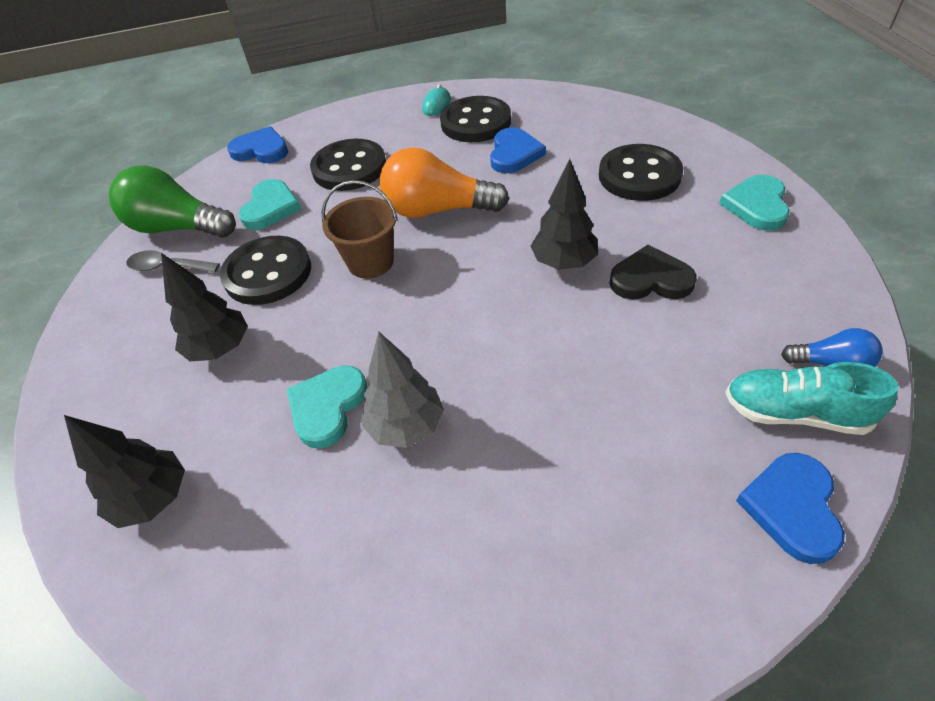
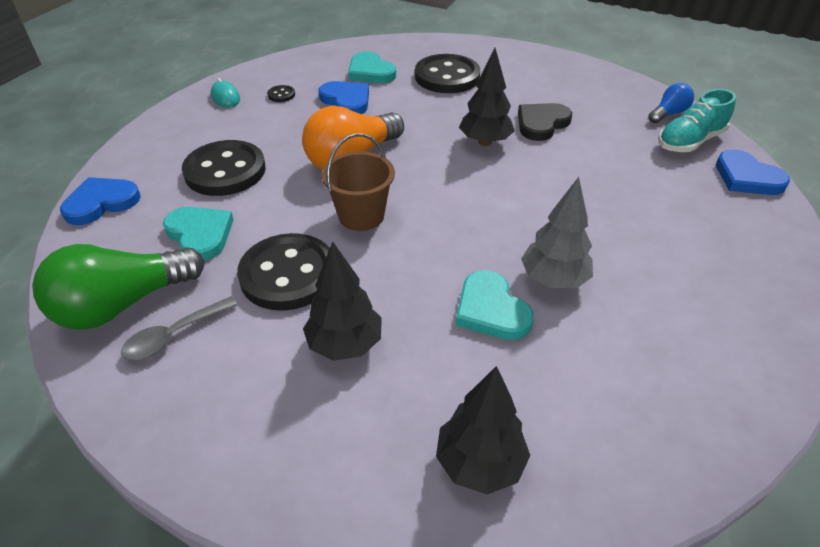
camera: 55 degrees left, 5 degrees down
(476, 122) = (281, 95): black button -> black button, size x0.40
(756, 206) = (530, 63): turquoise heart -> turquoise heart (370, 72)

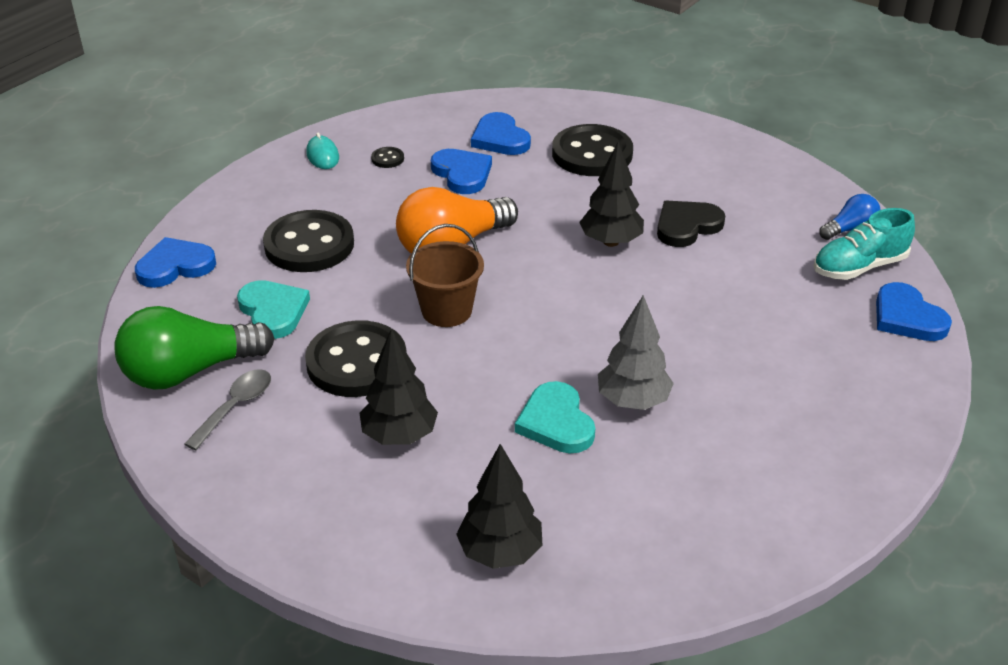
camera: 10 degrees right, 5 degrees down
(174, 336) = (235, 407): grey spoon -> grey spoon turned 150 degrees clockwise
(370, 72) = (500, 138): turquoise heart -> blue heart

